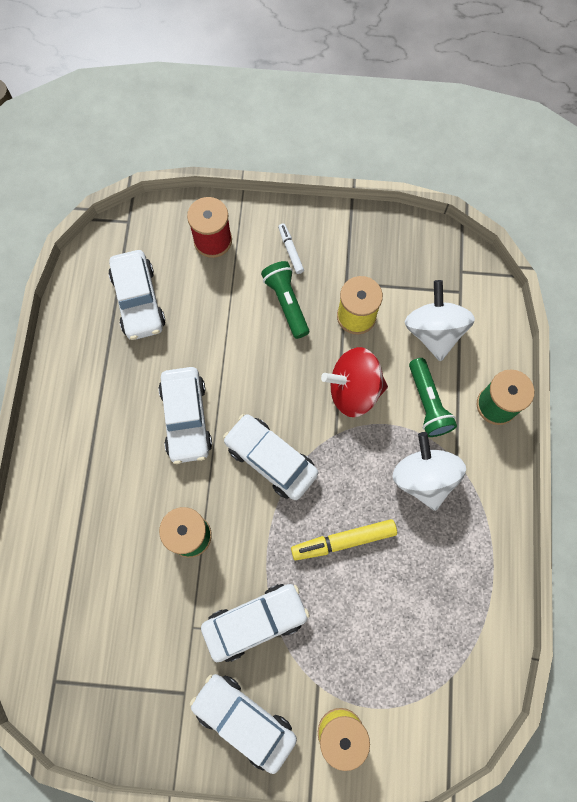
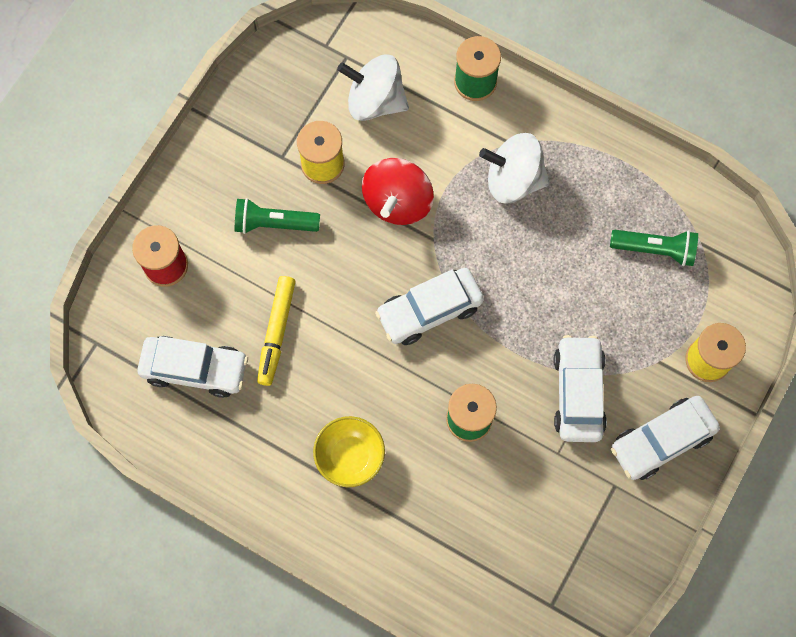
camera: 65 degrees left, 0 degrees up
(116, 452) = (350, 456): none -> yellow bowl
(186, 418) = (348, 373): white car -> none
(290, 250) = (218, 194): white marker -> none
(343, 541) = (539, 279): yellow marker -> yellow marker (276, 332)
(428, 403) = (444, 141): green flashlight -> green flashlight (655, 249)

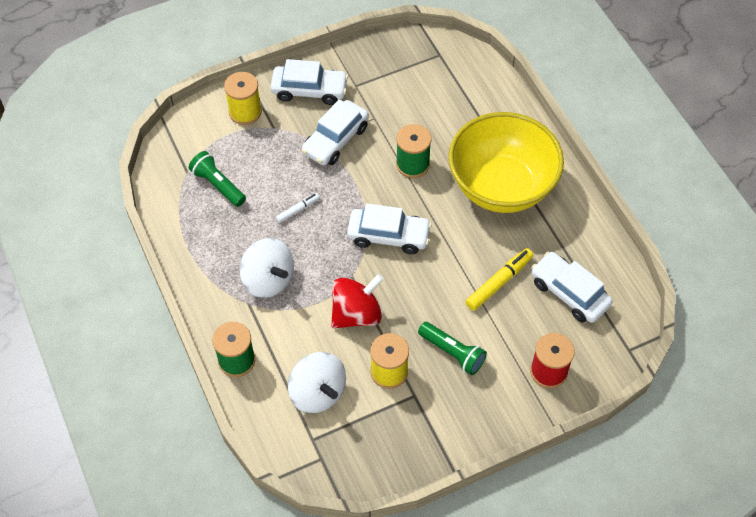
camera: 145 degrees left, 15 degrees down
(350, 456) = (501, 187): yellow bowl -> yellow bowl, size x2.15
(548, 277) = (298, 210): none -> white marker

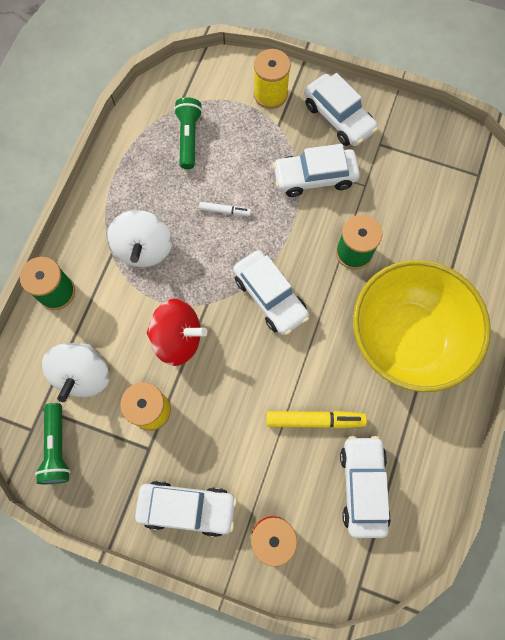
camera: 45 degrees right, 15 degrees up
(452, 352) = (214, 443): green flashlight -> green flashlight (57, 448)
(478, 405) = (187, 508): none -> white car

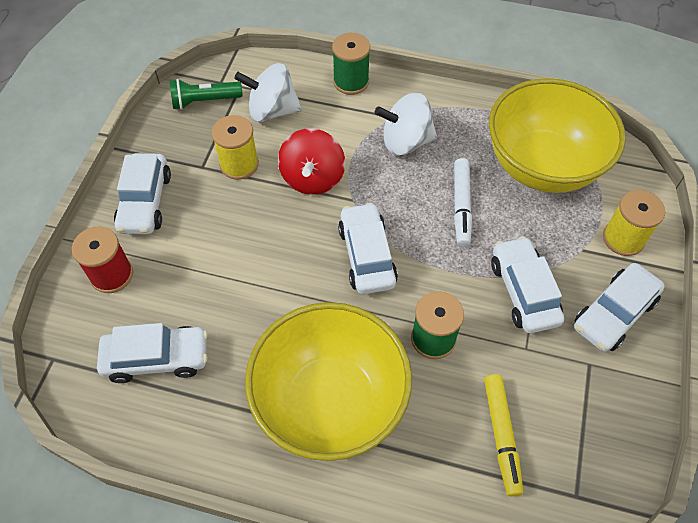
camera: 85 degrees right, 15 degrees down
(188, 138) = (542, 166): green flashlight -> yellow bowl
(225, 211) = (461, 206): white marker -> white marker, size x1.72
(270, 296) = (367, 256): white car -> white car turned 120 degrees clockwise
(314, 420) = (230, 307): yellow marker -> yellow marker (501, 436)

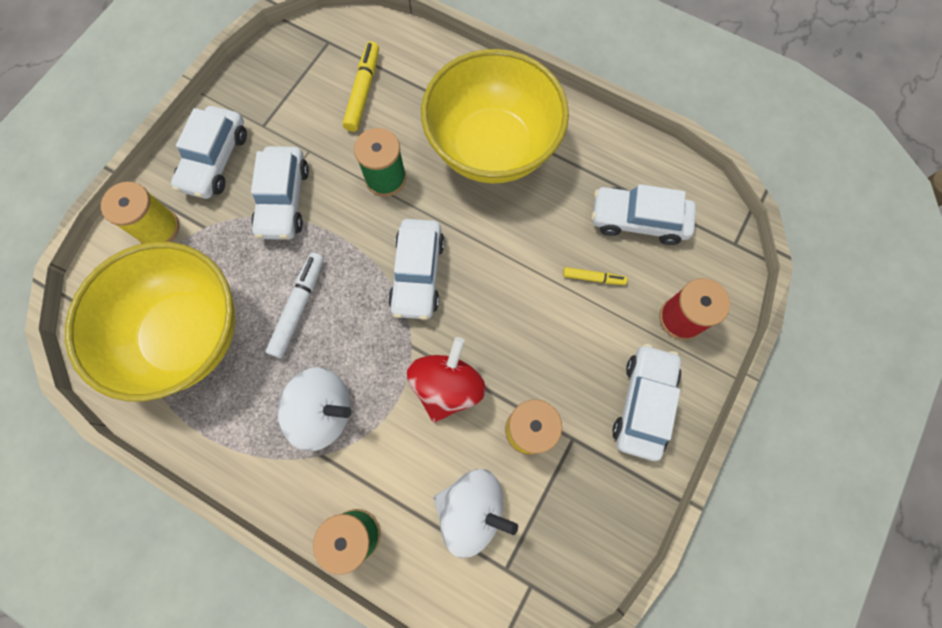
camera: 165 degrees left, 15 degrees up
(199, 291) = (593, 278): none -> yellow marker
(204, 101) = (557, 552): green flashlight -> none
(614, 314) = (215, 160): white car -> white car turned 135 degrees clockwise

